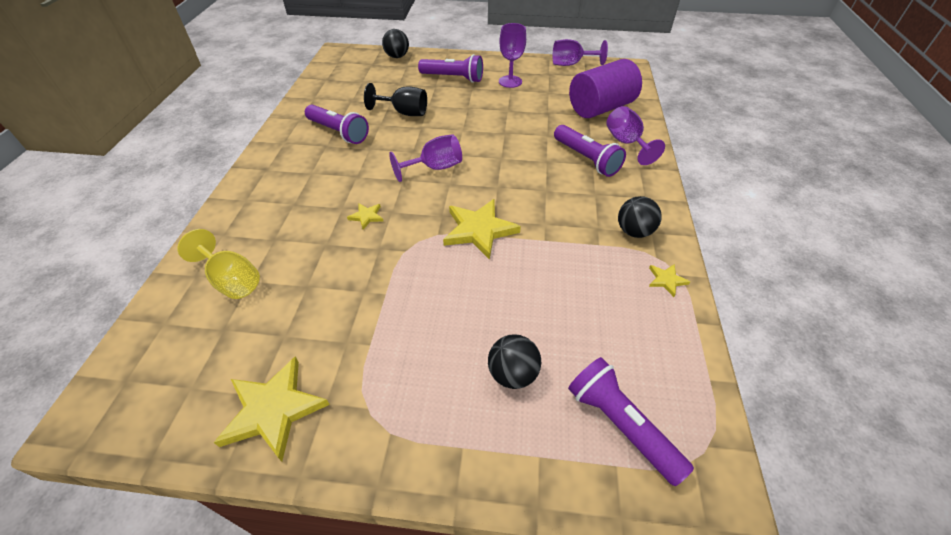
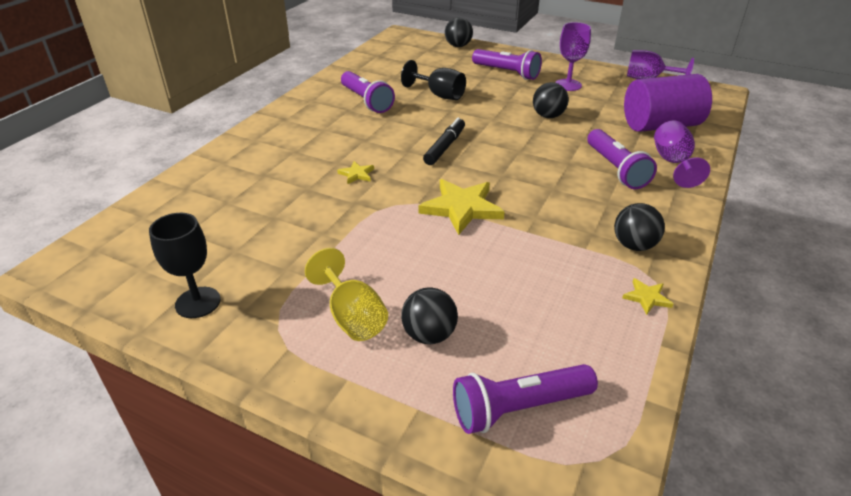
camera: 20 degrees right, 10 degrees down
(232, 280) = (213, 198): yellow goblet -> yellow goblet (352, 317)
(273, 409) = (198, 302): yellow star -> black goblet
(434, 168) = (445, 147): purple goblet -> black marker
(508, 117) = (548, 116): none -> black ball
(620, 424) = (518, 408): purple flashlight -> purple flashlight turned 90 degrees counterclockwise

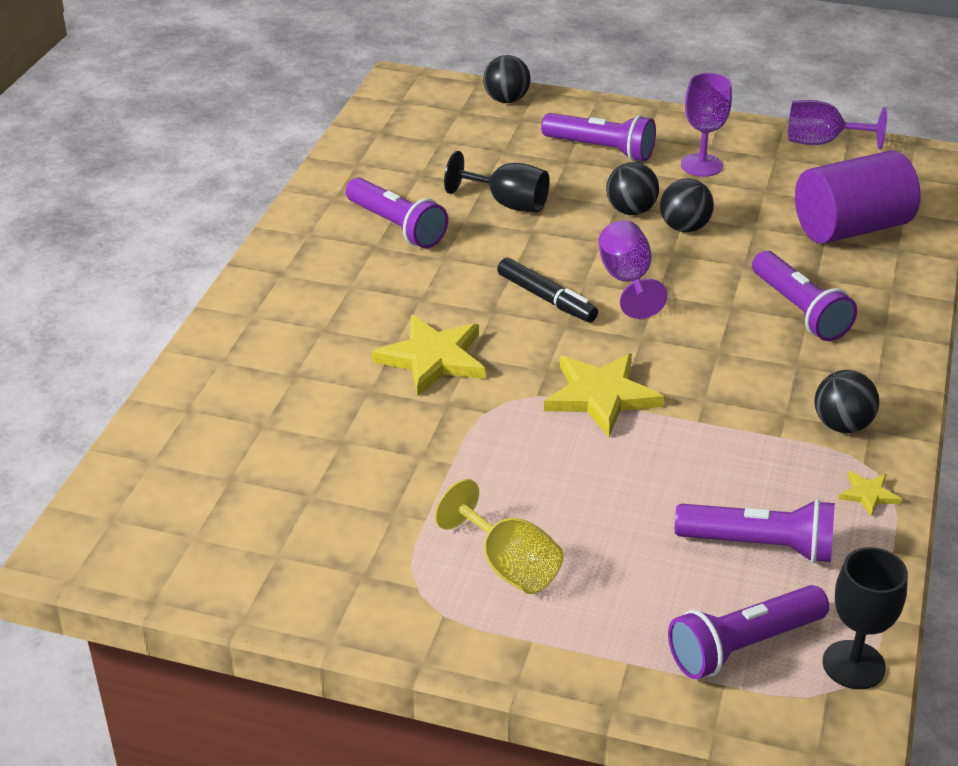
camera: 10 degrees left, 0 degrees up
(198, 302) = (298, 573): black goblet -> black goblet (853, 665)
(356, 174) = (433, 359): yellow star -> yellow star, size x2.10
(429, 335) = (613, 575): black ball -> black ball (631, 210)
(445, 147) = (546, 298): black marker -> black marker turned 120 degrees clockwise
(552, 326) = (760, 545): none -> purple flashlight
(673, 163) = (876, 291): purple goblet -> purple goblet (627, 281)

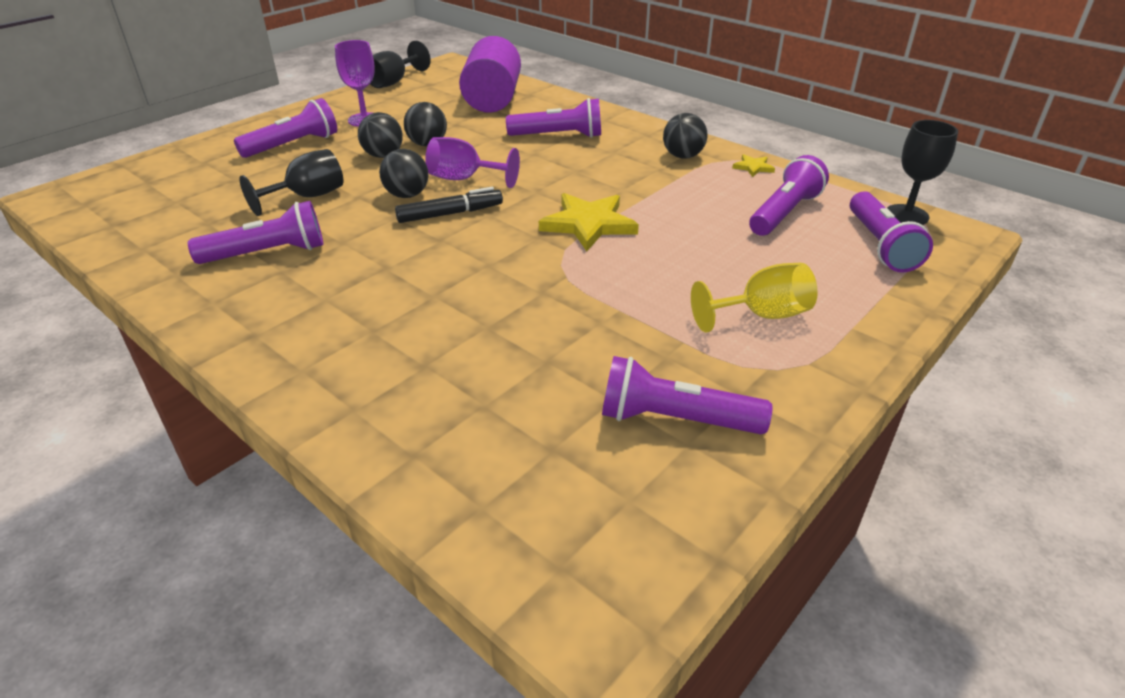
camera: 65 degrees left, 0 degrees up
(305, 540) = (675, 419): none -> purple flashlight
(433, 359) = (475, 283): yellow star -> none
(506, 100) = (167, 160): black ball -> black ball (407, 195)
(822, 142) = (393, 82): purple goblet -> black goblet

